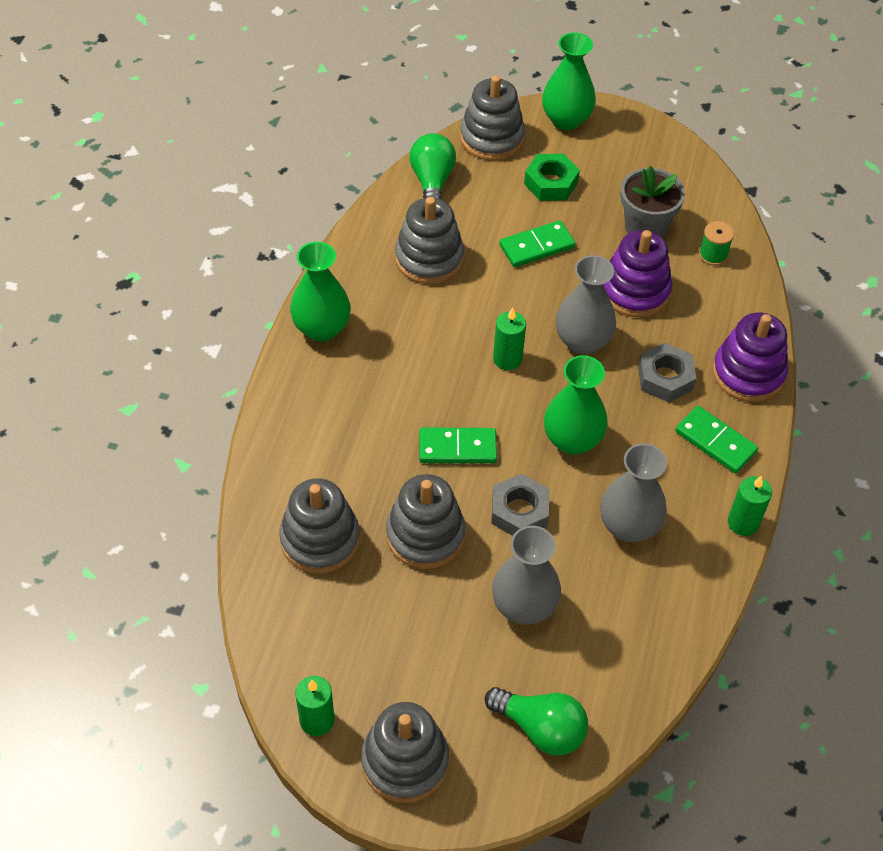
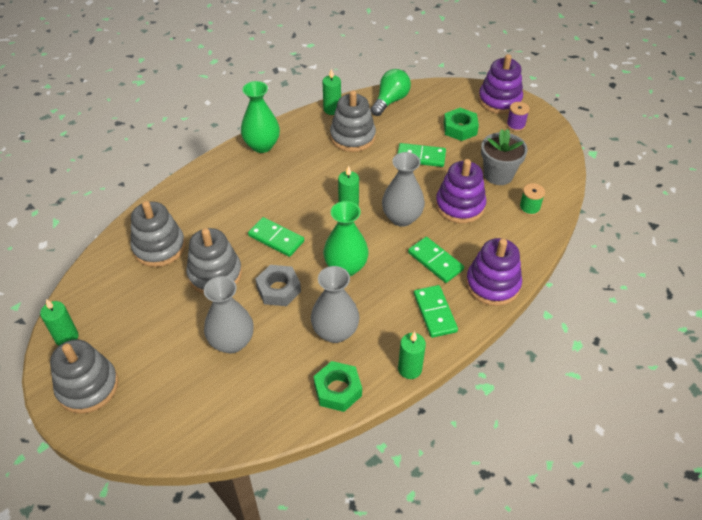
camera: 35 degrees right, 5 degrees down
(367, 230) = (332, 109): none -> green candle
(492, 138) = (445, 93): grey stacking toy -> none
(540, 728) = (176, 415): green light bulb -> none
(566, 120) = (499, 100): green vase -> purple stacking toy
(612, 147) = (515, 125): none -> purple spool
(665, 378) = (435, 261): grey nut -> green domino
(689, 591) = (337, 390): none -> green nut

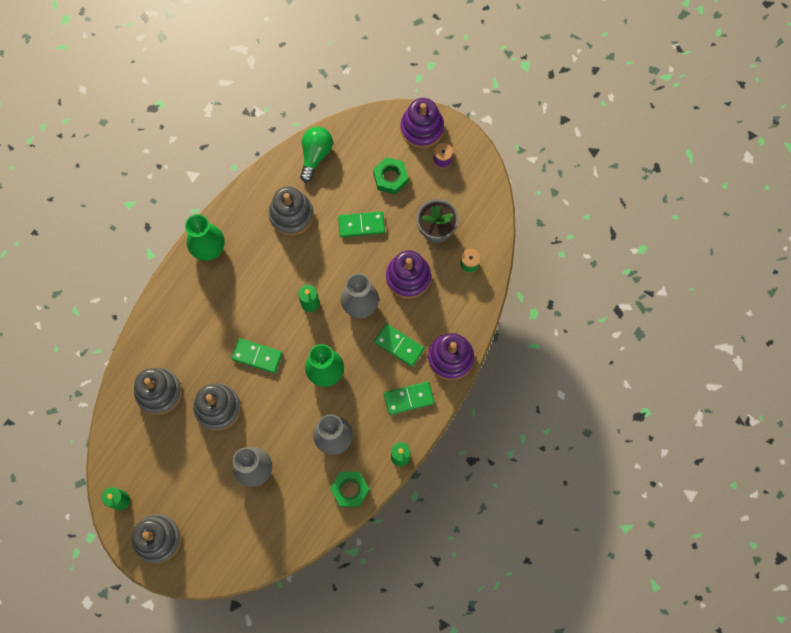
camera: 15 degrees left, 25 degrees up
(278, 289) = (276, 409): grey nut -> none
(332, 109) = (261, 182): green candle -> none
(434, 313) = (409, 399): green domino -> green domino turned 75 degrees counterclockwise

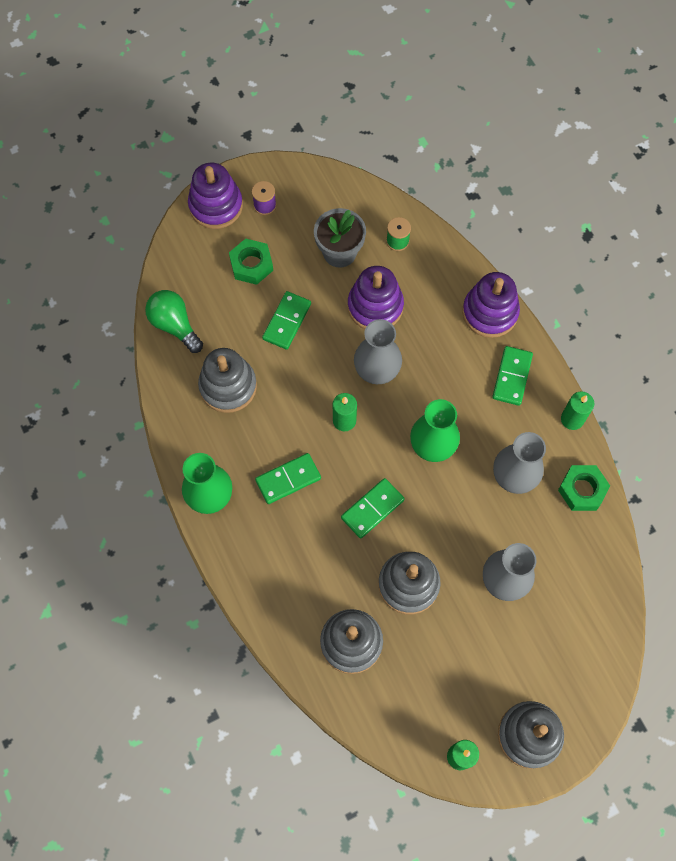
camera: 60 degrees left, 5 degrees down
(399, 345) = (447, 356): green domino -> green domino (288, 479)

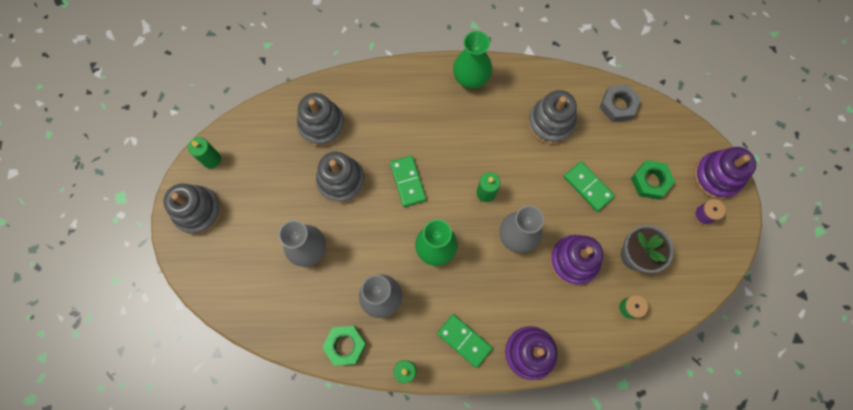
camera: 115 degrees right, 5 degrees up
(175, 325) = (618, 105): green light bulb -> grey nut
(288, 479) = (458, 134): green domino -> none

